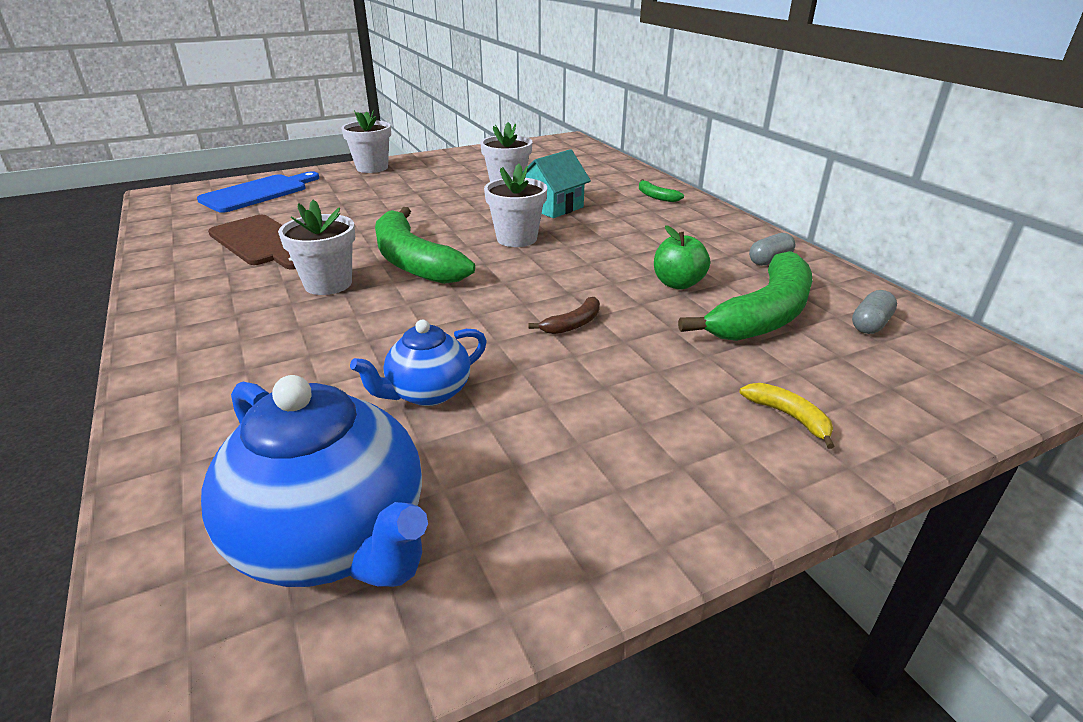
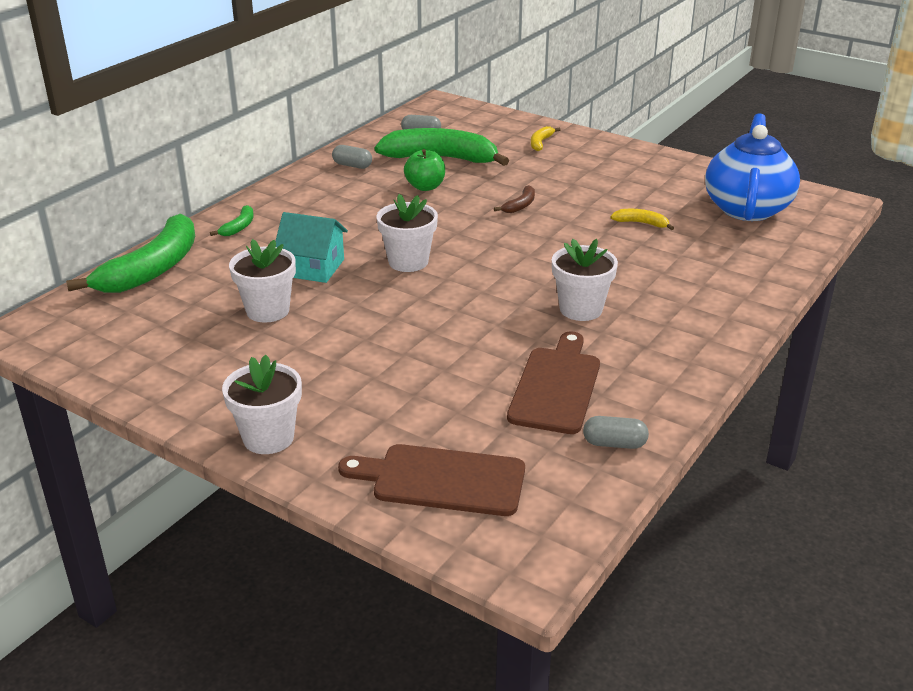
camera: 120 degrees left, 0 degrees up
(176, 241) = (614, 444): none -> grey capsule
(258, 193) = (442, 480): blue cutting board -> brown cutting board
(413, 261) = (502, 290): green banana -> green banana (153, 269)
(428, 392) = (641, 223): blue teapot -> yellow banana
(573, 324) = (520, 205): brown banana -> brown banana turned 105 degrees clockwise

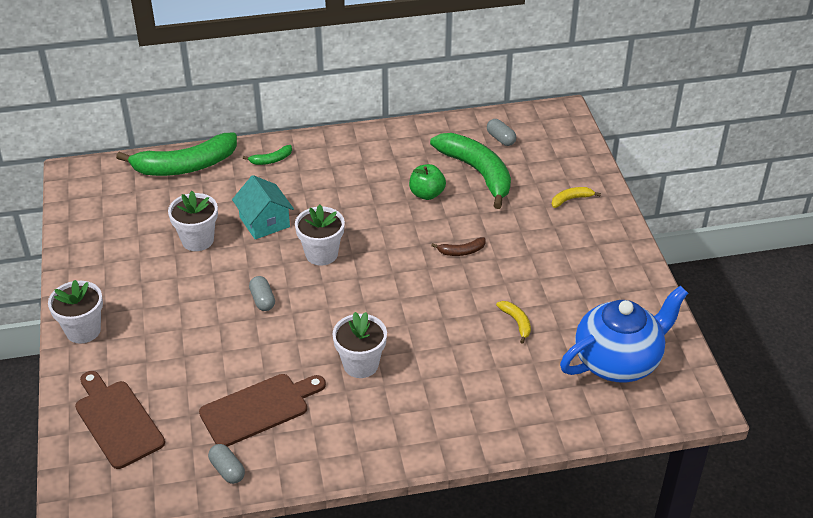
camera: 45 degrees right, 10 degrees up
(352, 165) = (410, 144): grey capsule -> grey capsule (262, 300)

